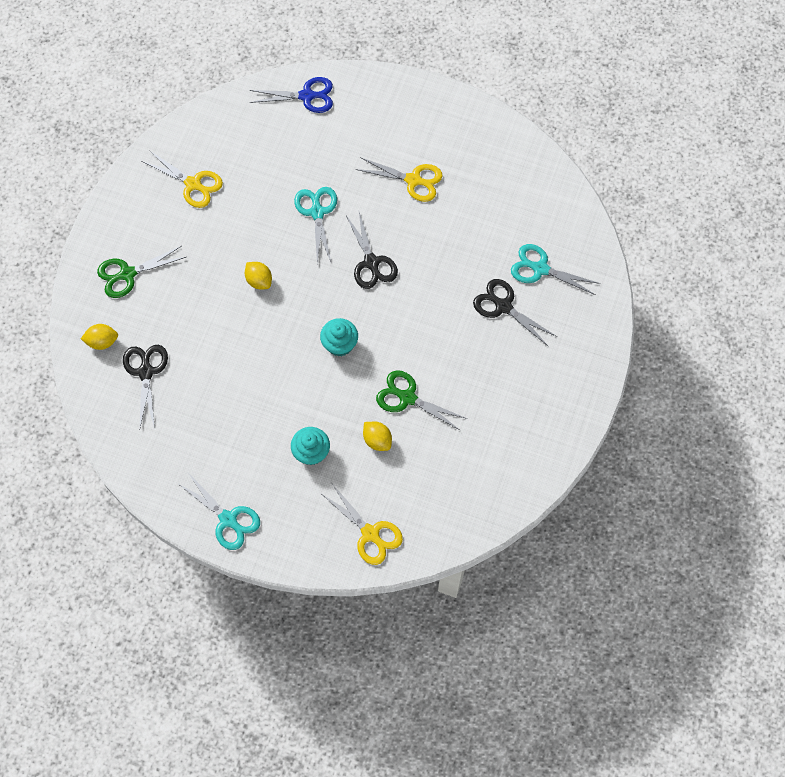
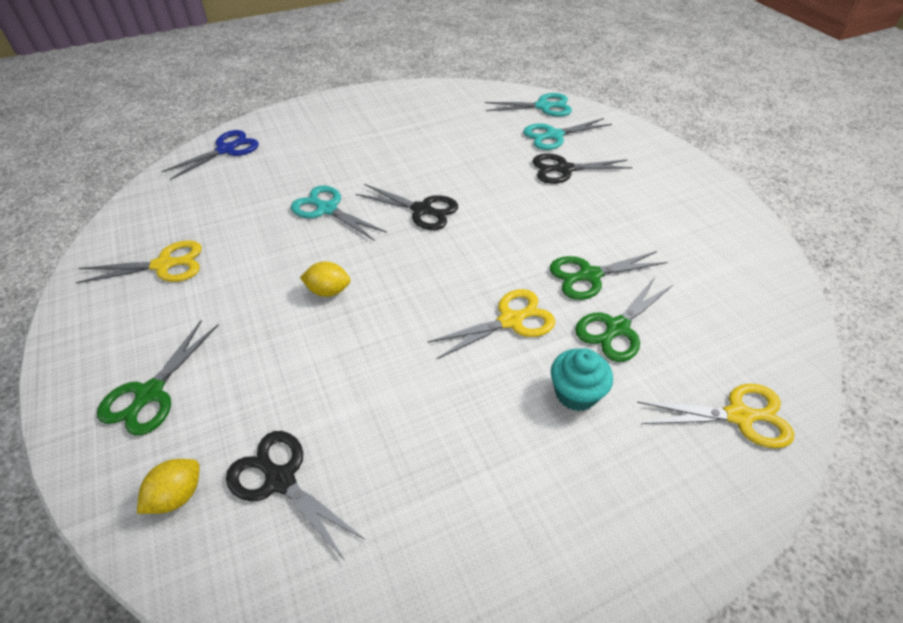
camera: 45 degrees left, 20 degrees down
(228, 520) = (592, 561): turquoise scissors -> turquoise scissors (543, 107)
(339, 344) = (474, 282): turquoise cupcake -> none
(377, 440) = (616, 328): yellow lemon -> green scissors
(413, 180) = (387, 145): yellow scissors -> yellow scissors (511, 320)

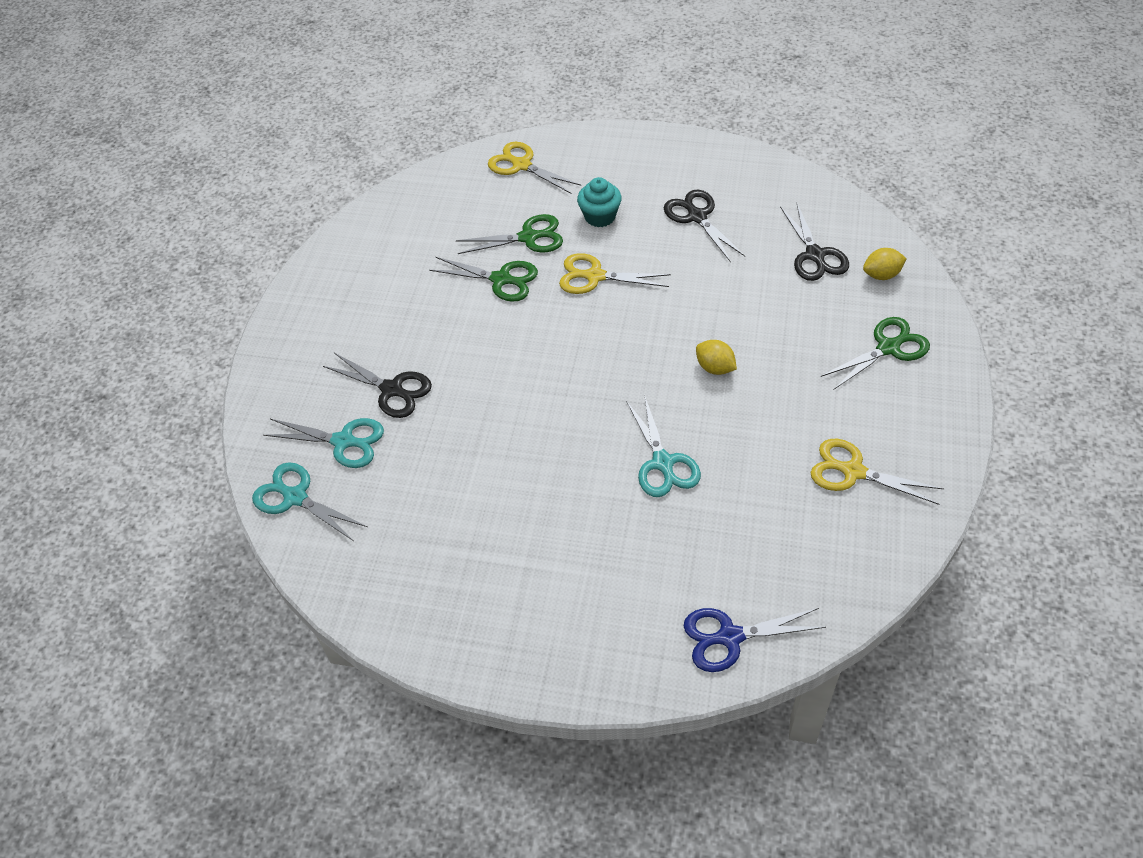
camera: 140 degrees left, 5 degrees up
(422, 210) = (572, 412): black scissors -> black scissors (697, 216)

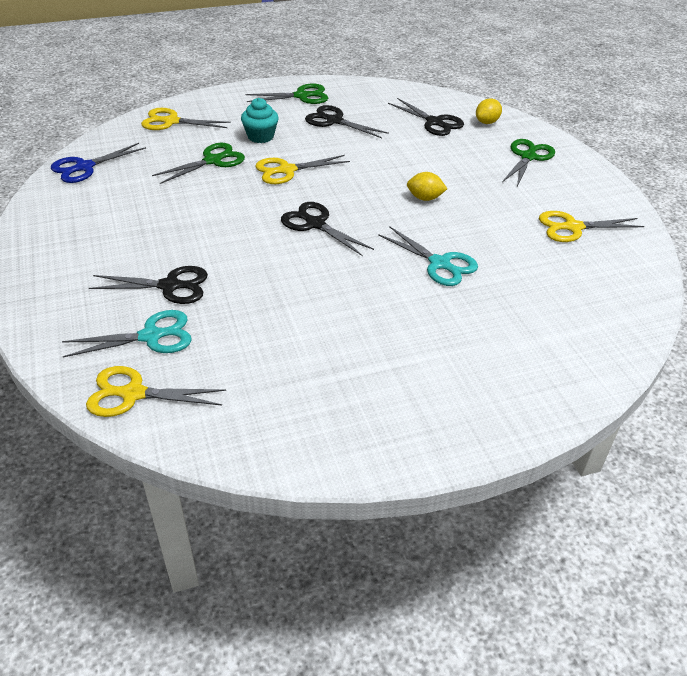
camera: 35 degrees left, 10 degrees down
(295, 497) = (132, 394): turquoise scissors -> yellow scissors
(501, 280) = (211, 190): green scissors -> green scissors (302, 96)
(574, 362) = (315, 224): none -> black scissors
(729, 637) = (589, 353): blue scissors -> blue scissors (84, 167)

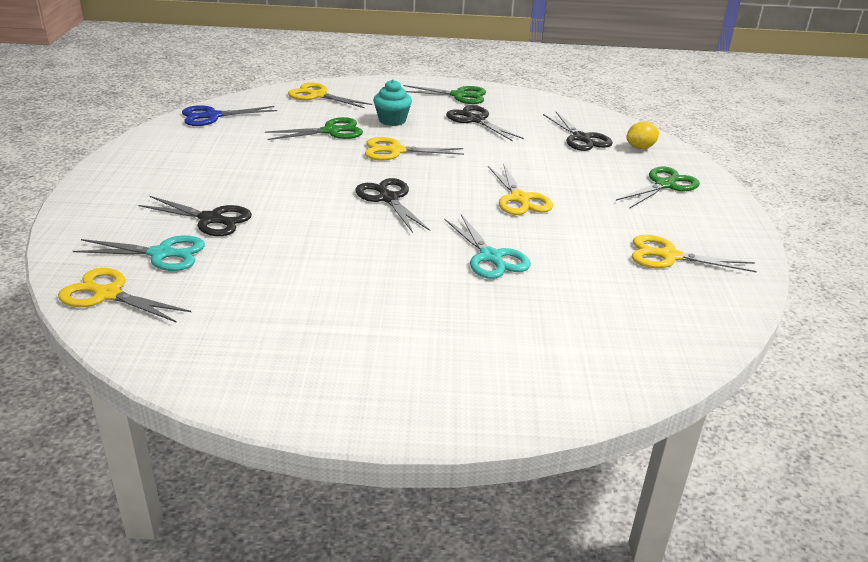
camera: 20 degrees right, 10 degrees down
(425, 198) = (519, 199): yellow lemon -> yellow scissors

